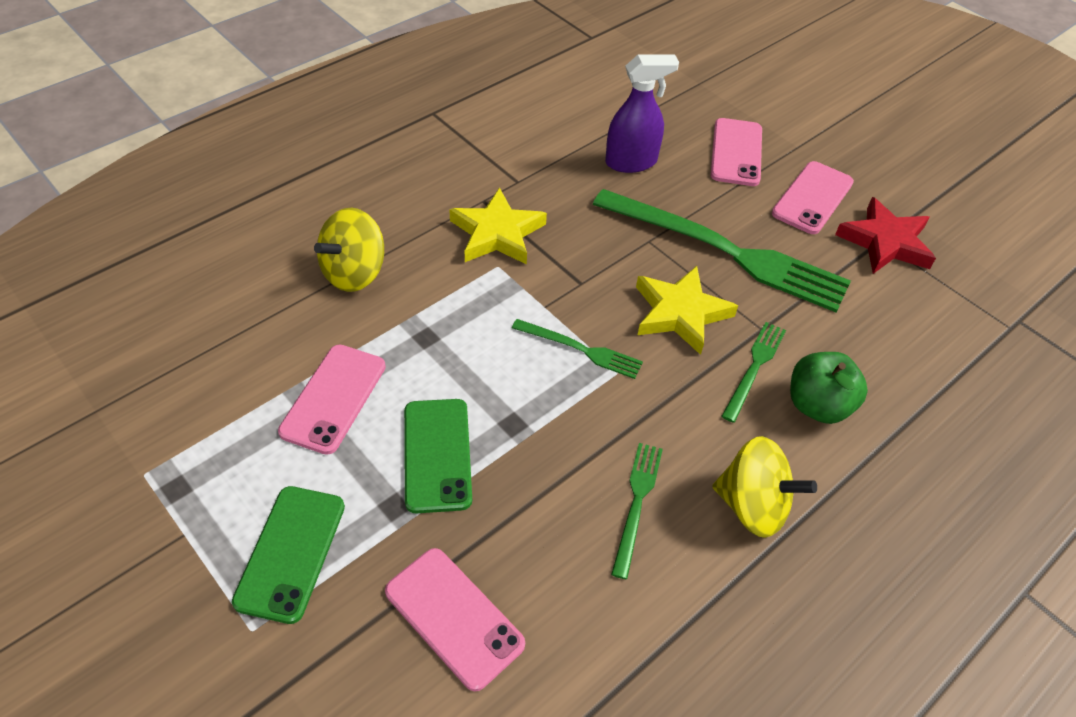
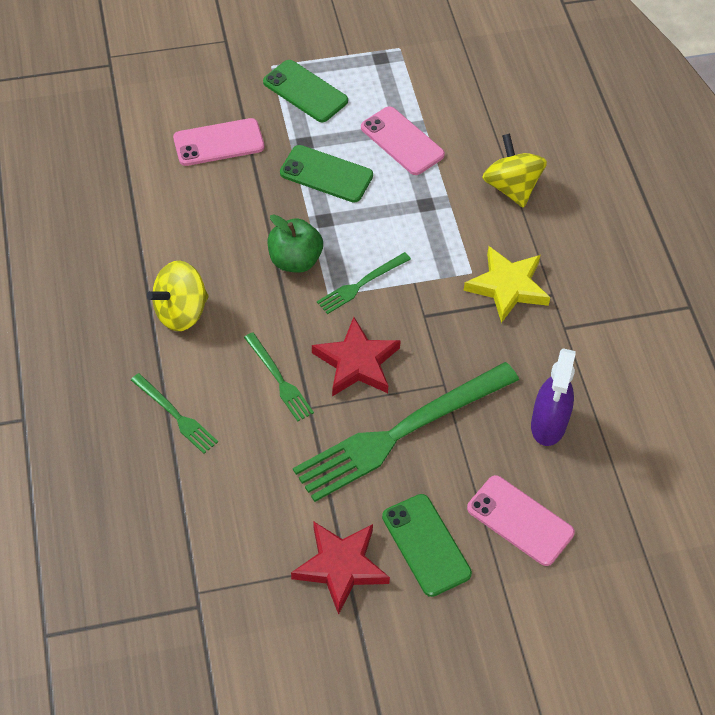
camera: 120 degrees right, 5 degrees up
(636, 503) = (225, 254): green fork -> green fork (175, 415)
(680, 313) = (357, 362): yellow star -> red star
(812, 198) = (426, 545): pink phone -> green phone
(818, 405) = (223, 398): green apple -> green apple (295, 260)

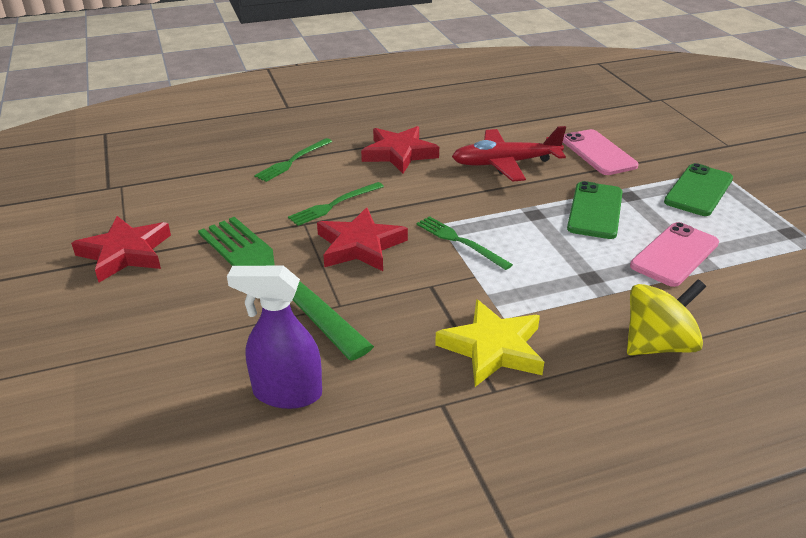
camera: 85 degrees right, 20 degrees down
(181, 312) = (399, 153): yellow spinning top -> red star
(224, 223) = (505, 163): none -> red plane
(295, 260) = (476, 202): green apple -> none
(426, 545) = (136, 303): green phone -> none
(520, 520) = (152, 373): pink phone -> none

